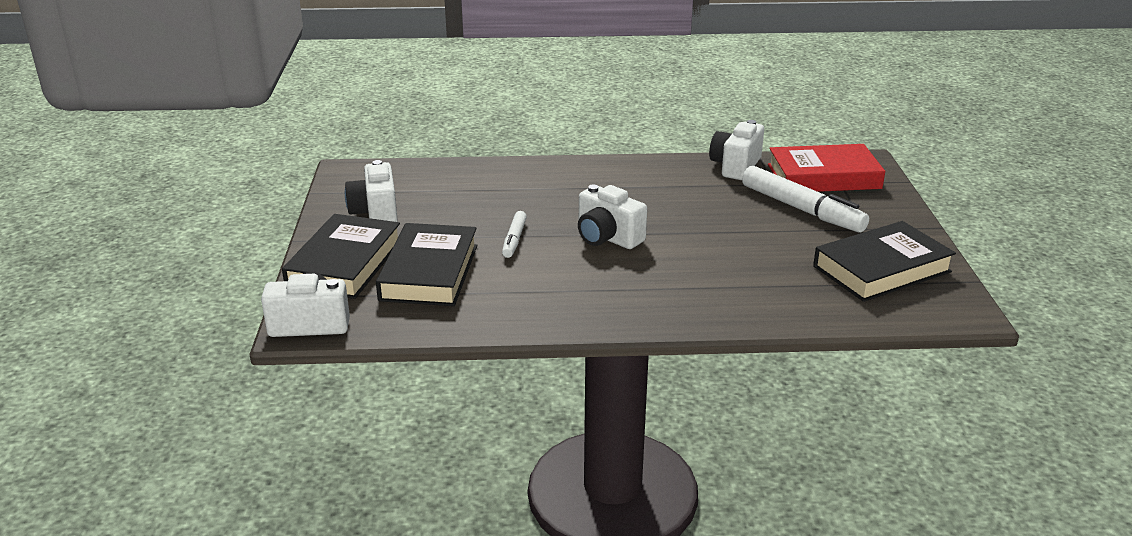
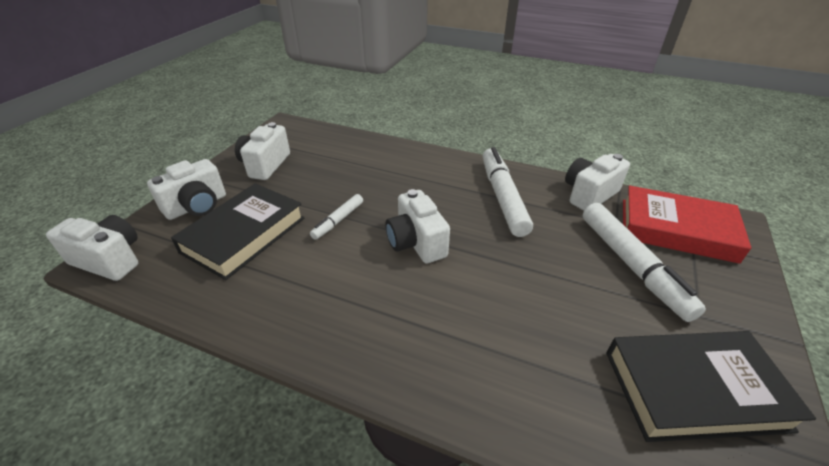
camera: 25 degrees right, 10 degrees up
(345, 264) = (197, 206): black book -> white camera
(658, 186) = (503, 197): none -> white marker

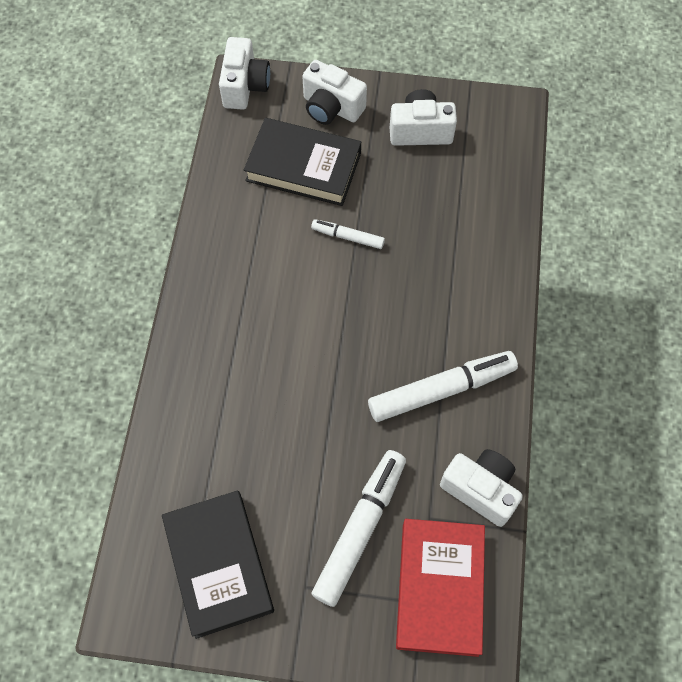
camera: 75 degrees right, 25 degrees up
(416, 243) = (336, 317): white camera -> none
(631, 265) = (360, 529): white marker -> white marker turned 150 degrees clockwise

